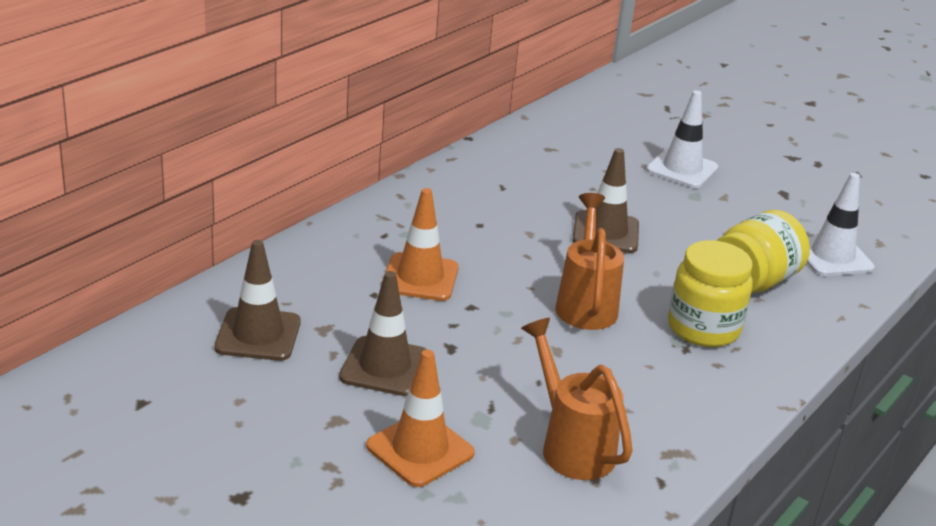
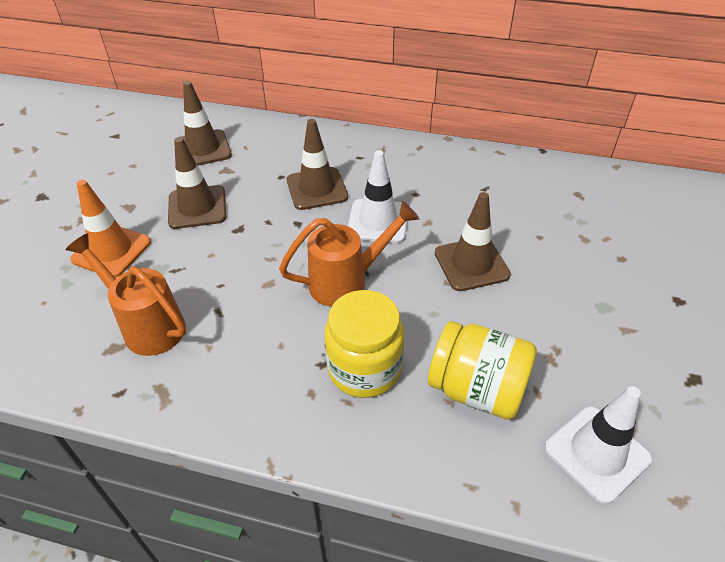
camera: 70 degrees right, 15 degrees up
(420, 278) = (317, 189): orange traffic cone -> brown traffic cone
(571, 445) = (146, 325): orange watering can -> orange watering can turned 90 degrees counterclockwise
(682, 169) = (646, 285): white traffic cone -> white traffic cone (378, 221)

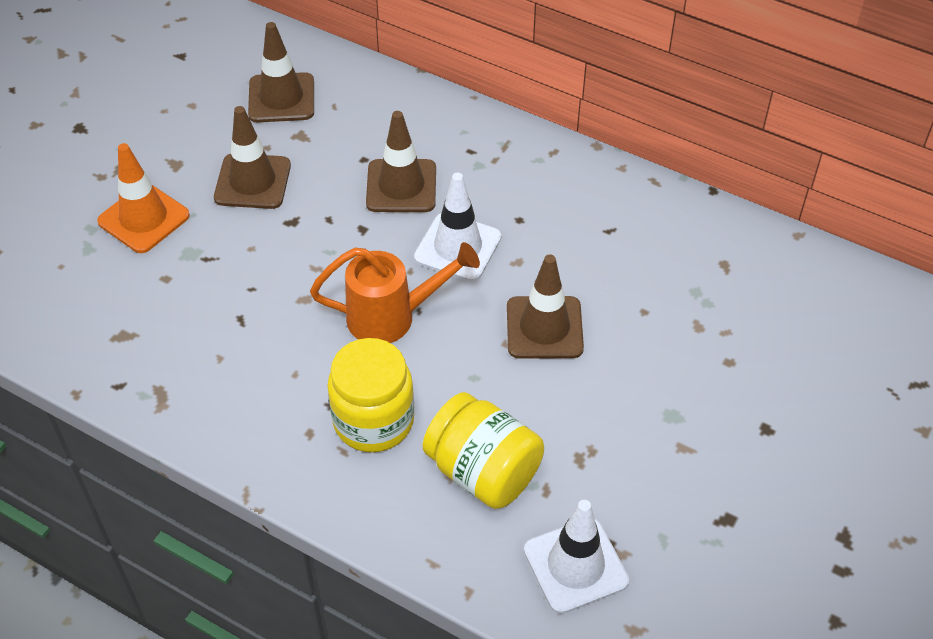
camera: 15 degrees right, 5 degrees up
(146, 325) = (162, 317): orange watering can -> none

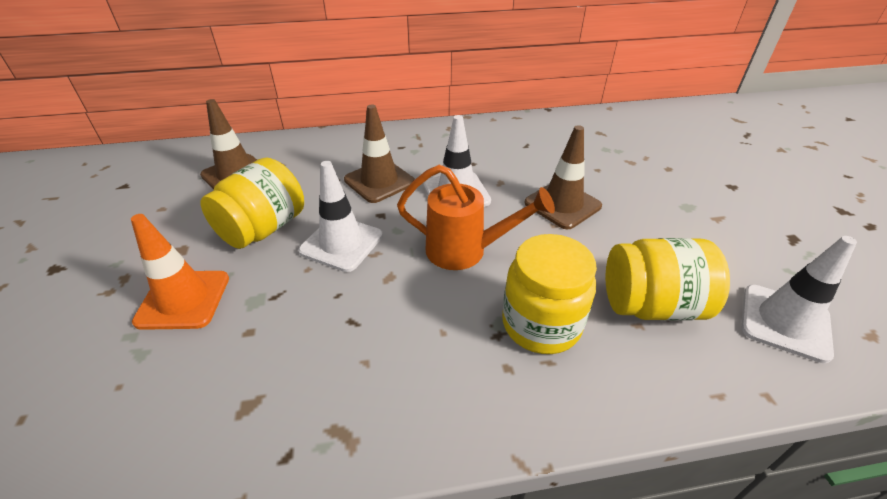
camera: 40 degrees left, 10 degrees down
(252, 182) = (263, 228): brown traffic cone -> yellow jar
(300, 239) = (341, 243): none -> white traffic cone
(393, 317) = (466, 251): orange watering can -> orange watering can turned 60 degrees clockwise

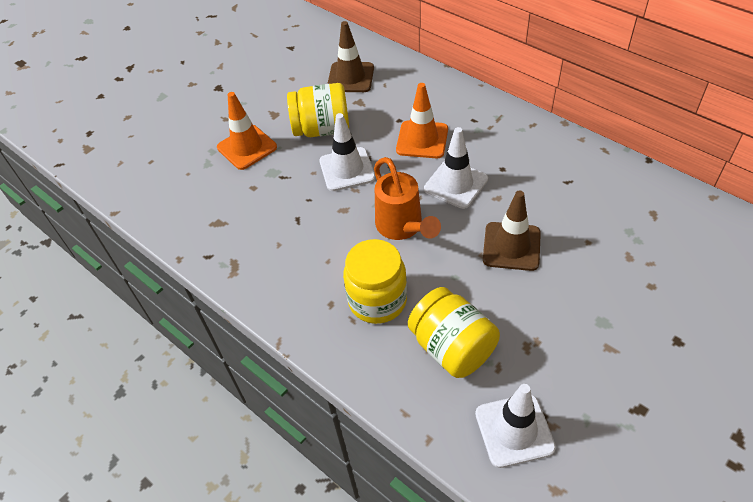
camera: 55 degrees right, 10 degrees up
(379, 181) = (422, 140): brown traffic cone -> orange traffic cone

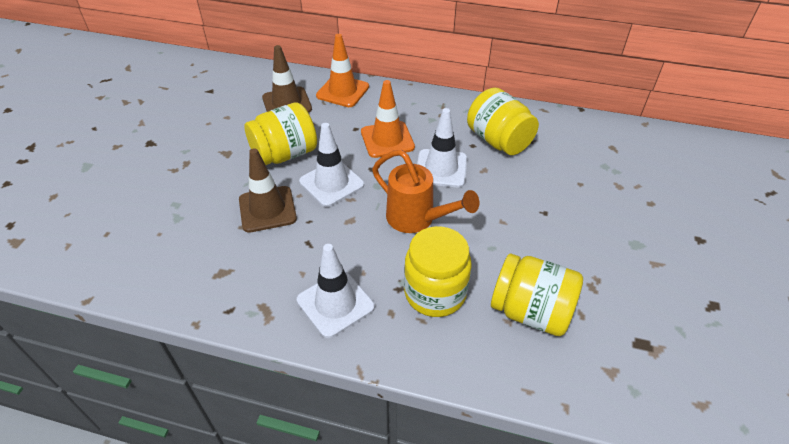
camera: 30 degrees left, 5 degrees down
(247, 147) = (214, 190): orange traffic cone -> orange traffic cone (342, 91)
(511, 246) = (522, 206): brown traffic cone -> brown traffic cone (267, 209)
(514, 430) = (632, 365): white traffic cone -> white traffic cone (335, 303)
(532, 171) = (498, 141): none -> yellow jar

